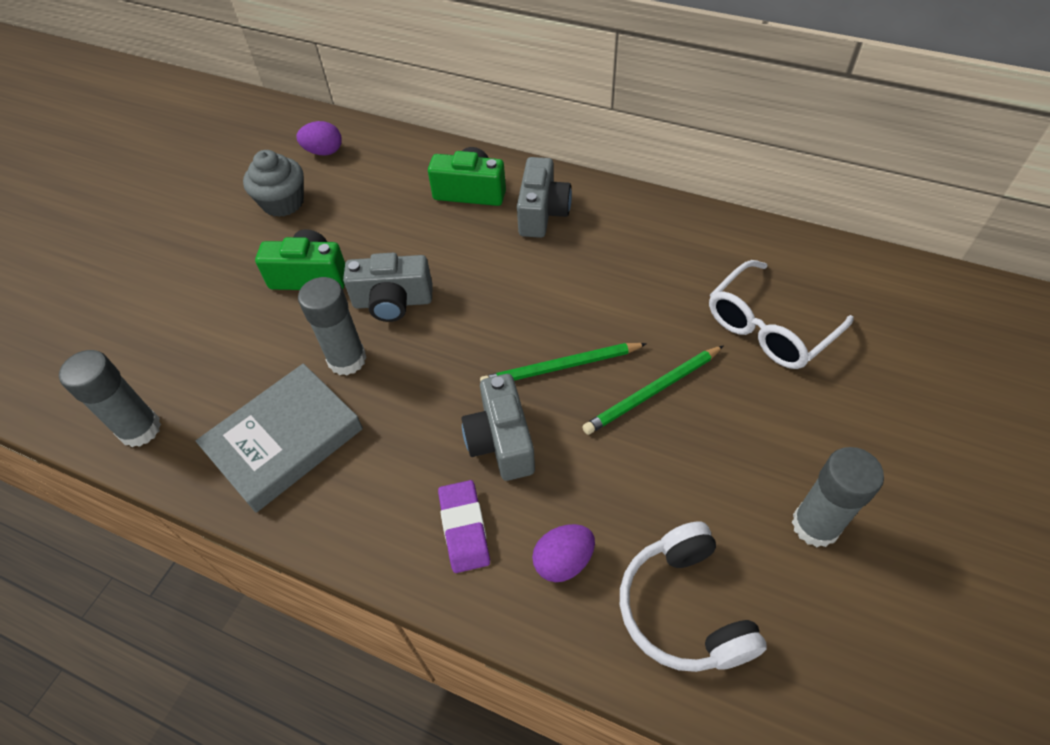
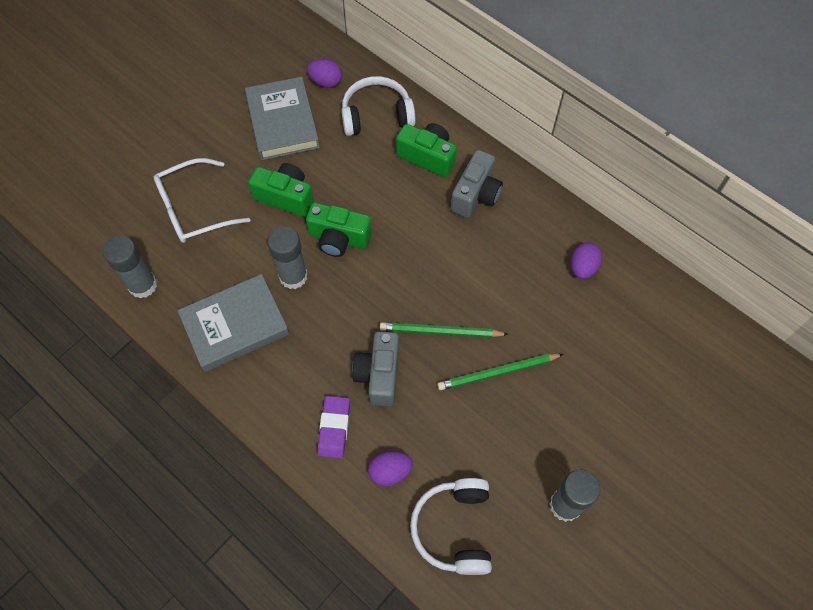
camera: 15 degrees right, 10 degrees up
(283, 202) = (282, 122): grey cupcake -> grey book
(393, 302) = (339, 239): grey camera -> green camera
(395, 168) = (377, 115): none -> white headphones
(699, 251) = (582, 267): none -> purple egg
(770, 326) = (606, 349): white glasses -> white glasses (195, 209)

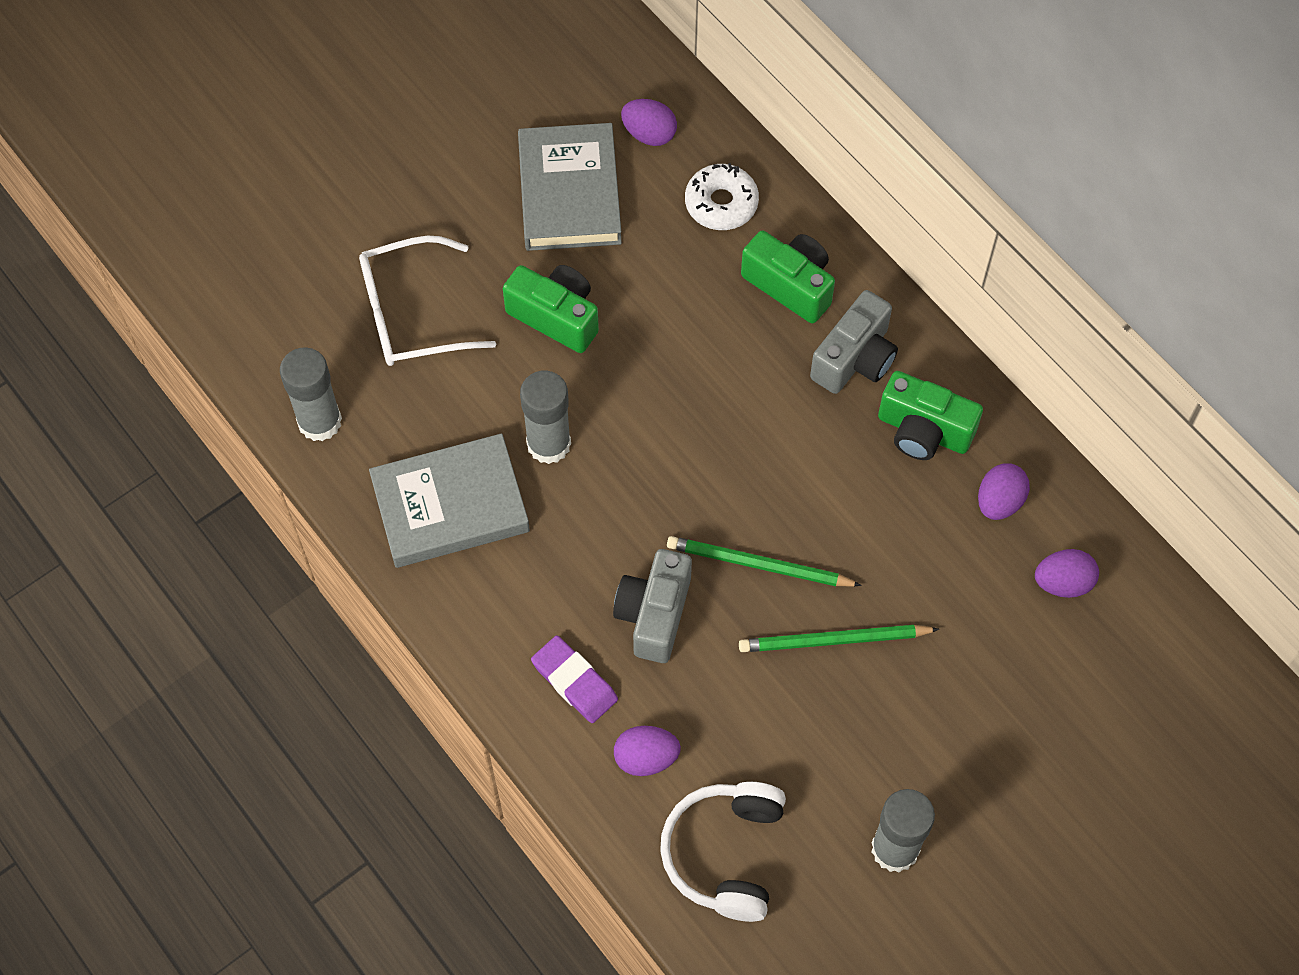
camera: 10 degrees right, 0 degrees up
(334, 428) = (574, 681): purple eraser -> purple eraser turned 60 degrees counterclockwise
(339, 239) = (628, 396): green camera -> green camera (923, 431)
(377, 115) = (721, 203): white headphones -> white donut
(633, 312) = (1063, 583): none -> purple egg

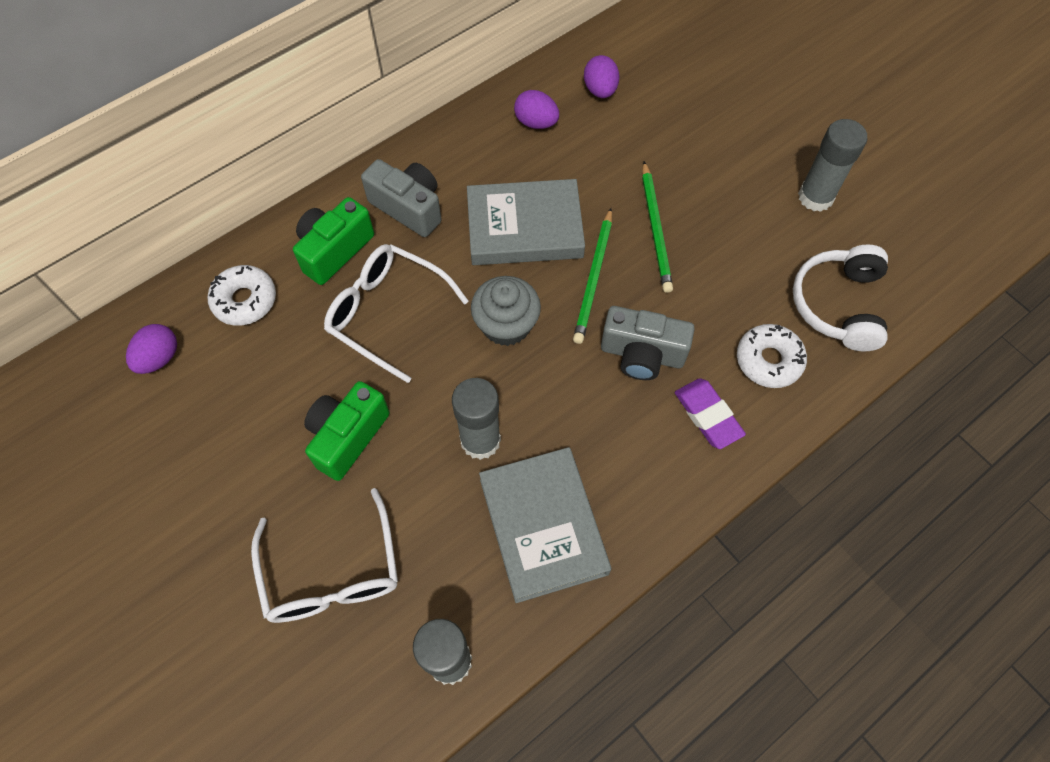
camera: 90 degrees left, 0 degrees up
(569, 193) = (212, 427): grey book -> grey book (524, 228)
(574, 681) = (707, 415): purple eraser -> purple eraser turned 75 degrees counterclockwise
(646, 758) = (768, 360): purple egg -> white donut
(692, 468) = (506, 325): none -> grey cupcake
(706, 345) = (388, 314): none -> white glasses
(725, 853) = (838, 305): white headphones -> white headphones turned 90 degrees clockwise
(923, 431) = (475, 165): green camera -> none

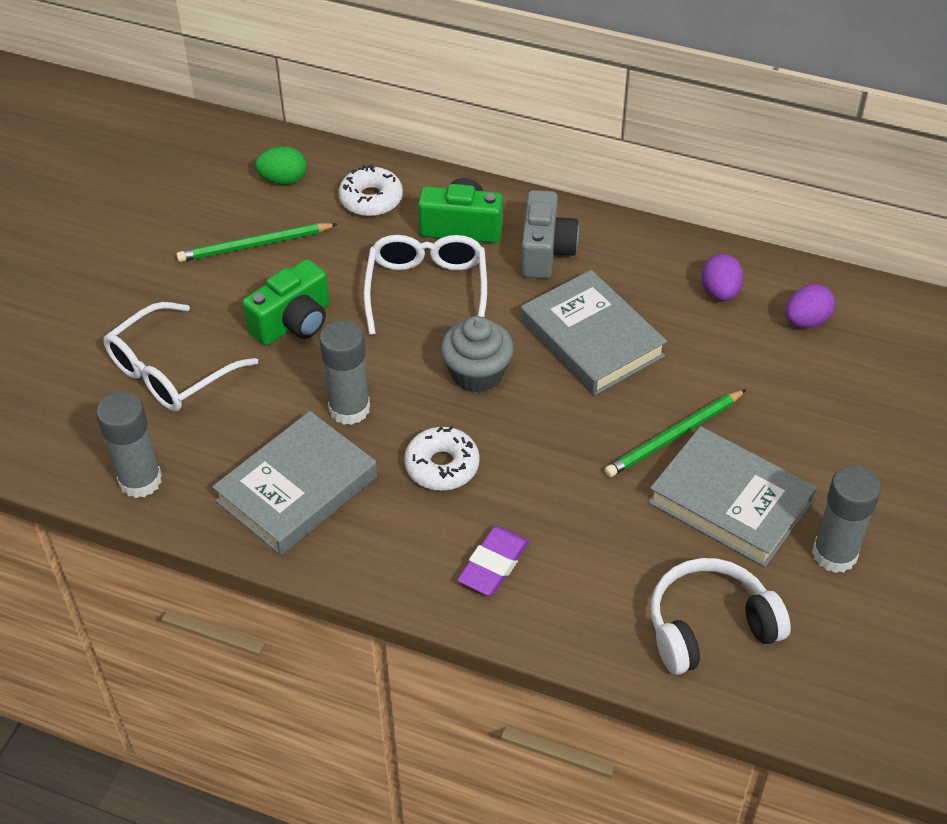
camera: 60 degrees right, 15 degrees down
(159, 358) = (283, 180): purple egg -> green egg
(347, 436) = (293, 322): green camera -> green camera turned 135 degrees clockwise
(594, 278) = (577, 413): green pencil -> green pencil (254, 245)
(642, 354) = (522, 485): grey camera -> none
(736, 230) = (730, 502): none -> grey book
(768, 360) = (593, 590): white donut -> white donut (442, 466)

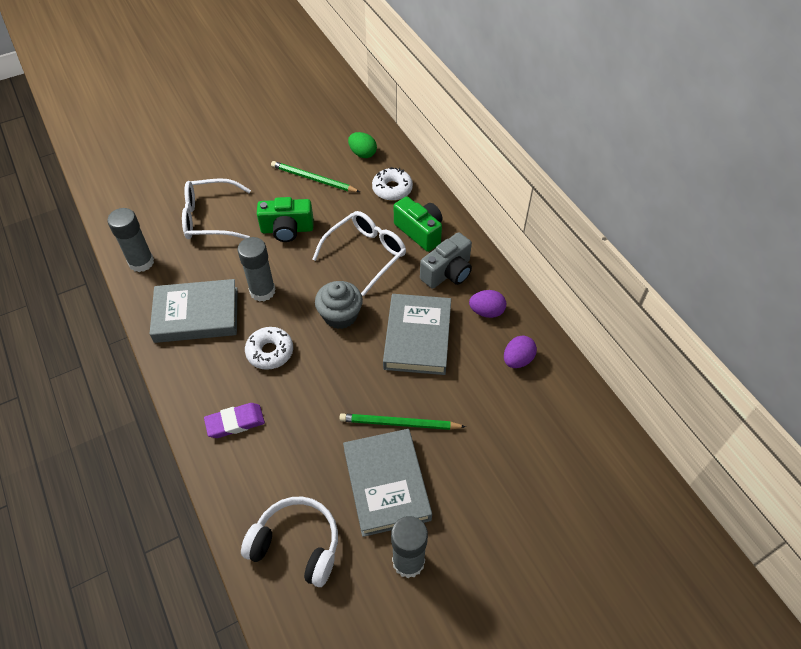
camera: 40 degrees right, 5 degrees up
(806, 321) = (549, 412): purple egg -> purple egg (486, 312)

